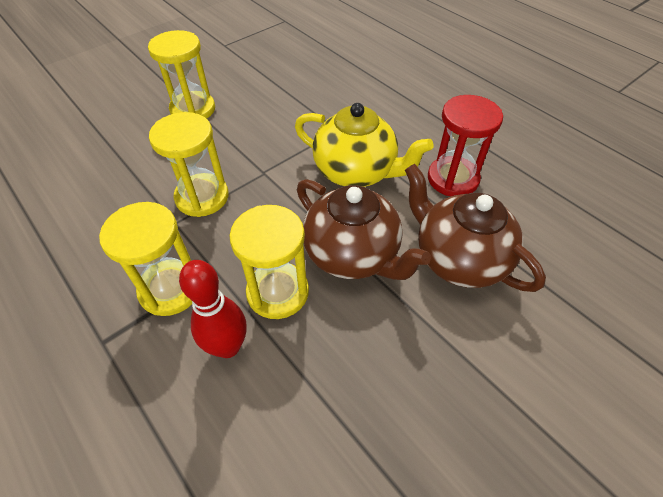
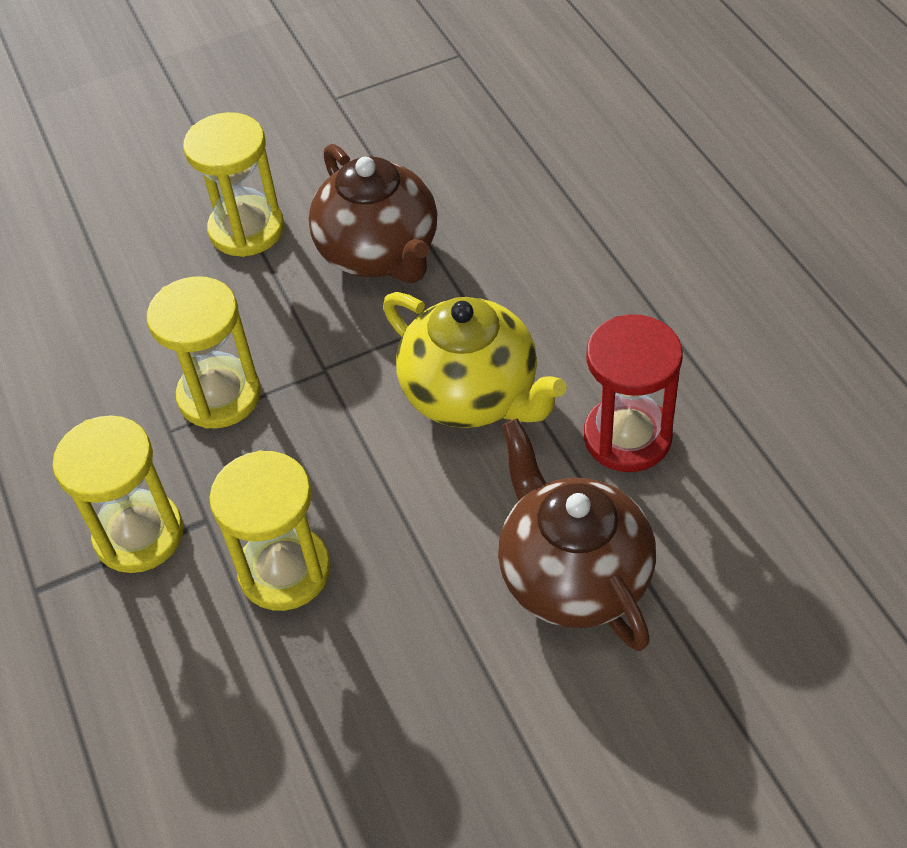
camera: 20 degrees right, 0 degrees up
(228, 346) = (194, 634): red bowling pin -> none
(353, 254) = (414, 536): brown teapot -> brown teapot (380, 253)

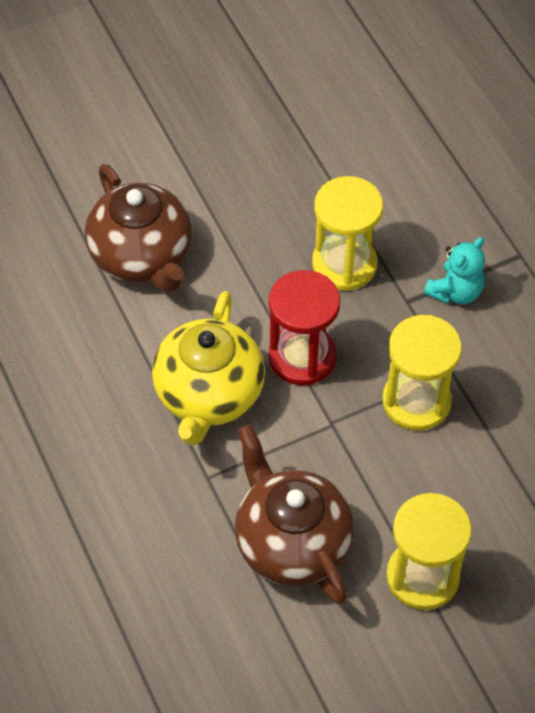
camera: 175 degrees right, 5 degrees up
(139, 535) = (455, 291): yellow hourglass -> turquoise teddy bear
(472, 395) = (209, 395): yellow teapot -> yellow teapot turned 120 degrees counterclockwise
(627, 437) = (90, 356): red hourglass -> red hourglass (302, 357)

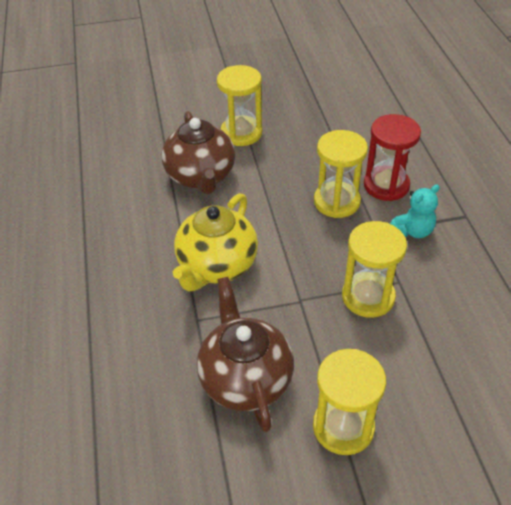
camera: 15 degrees right, 10 degrees down
(178, 169) = (241, 133): none -> yellow hourglass
(302, 357) = (291, 253): red hourglass -> red hourglass (386, 185)

